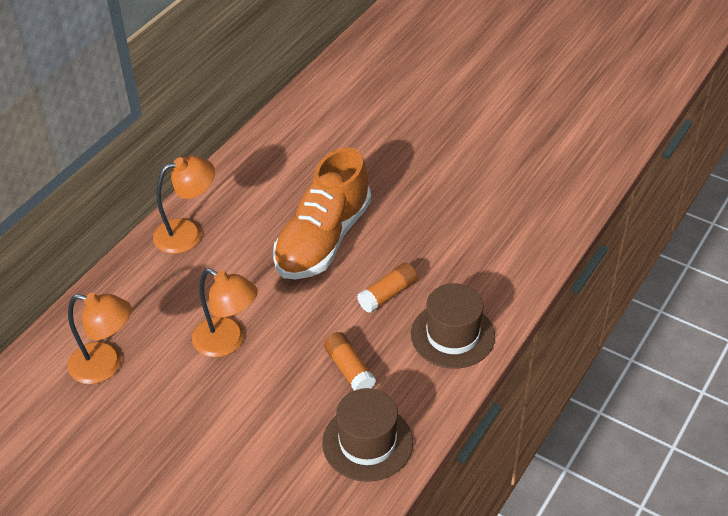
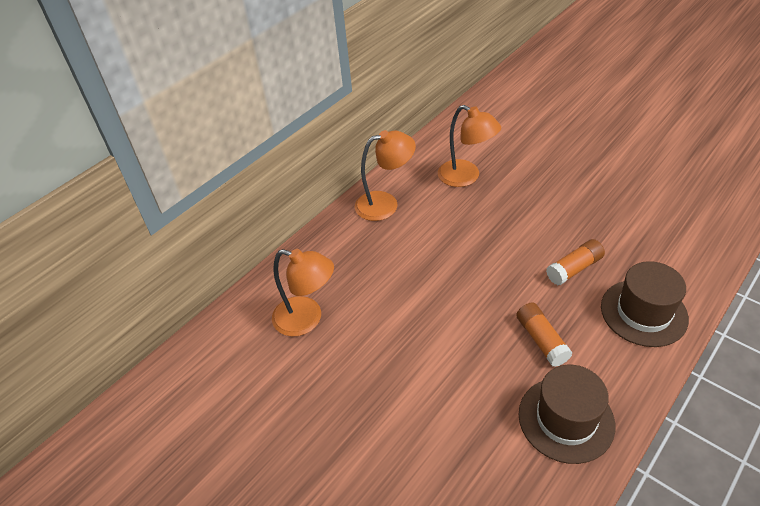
camera: 10 degrees right, 0 degrees up
(227, 342) = (421, 305): orange lamp -> orange lamp (466, 177)
(323, 239) = (508, 215): orange shoe -> none

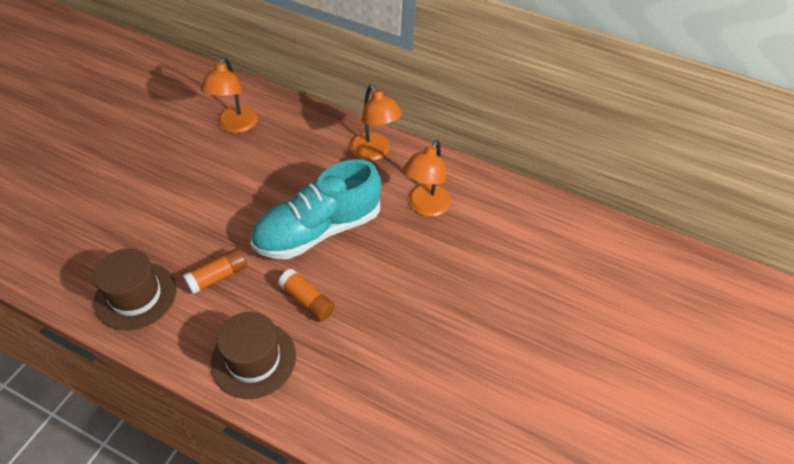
camera: 70 degrees right, 5 degrees up
(486, 254) = (318, 230): none -> turquoise shoe

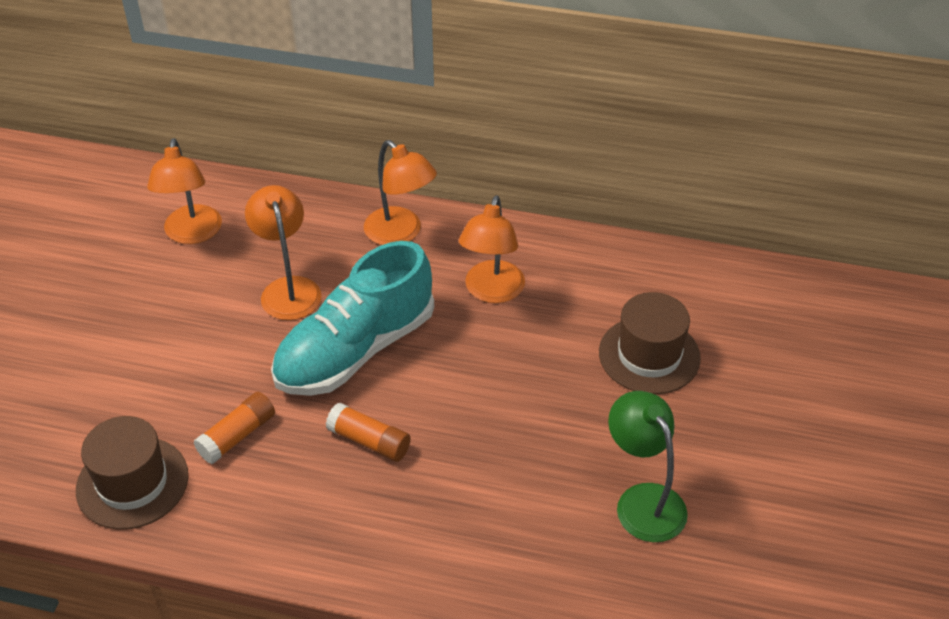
camera: 10 degrees left, 5 degrees down
(253, 359) = (321, 527): brown hat -> brown hat (649, 355)
(286, 177) = (288, 289): none -> orange lamp
(493, 392) = (643, 500): none -> green lamp

